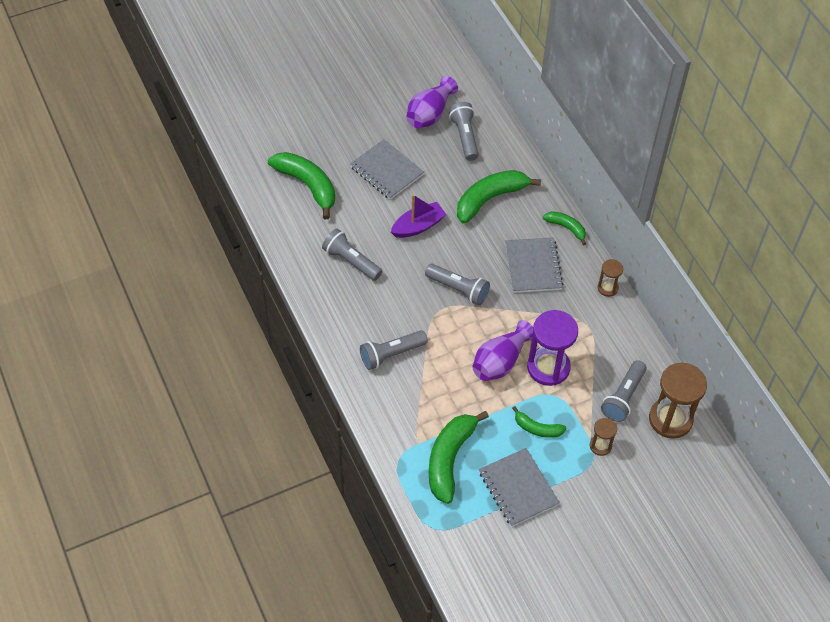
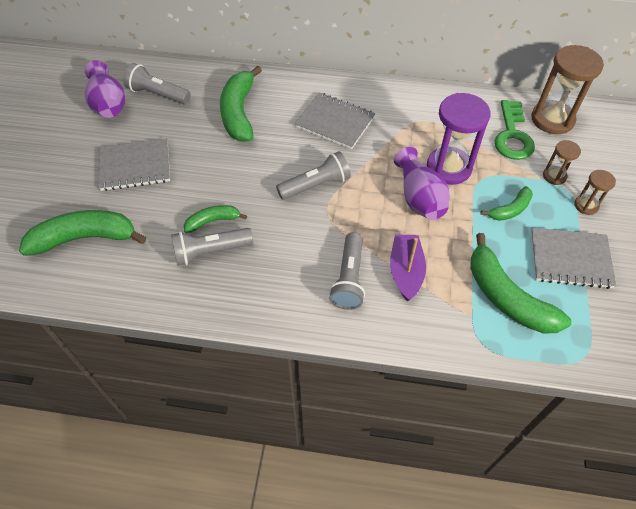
camera: 55 degrees left, 0 degrees up
(418, 226) = (220, 177): purple boat -> purple boat (406, 271)
(566, 228) = (314, 82): green banana -> green banana (213, 221)
(607, 288) = (395, 89): brown hourglass -> brown hourglass (586, 205)
(623, 397) = (512, 136): grey flashlight -> green key

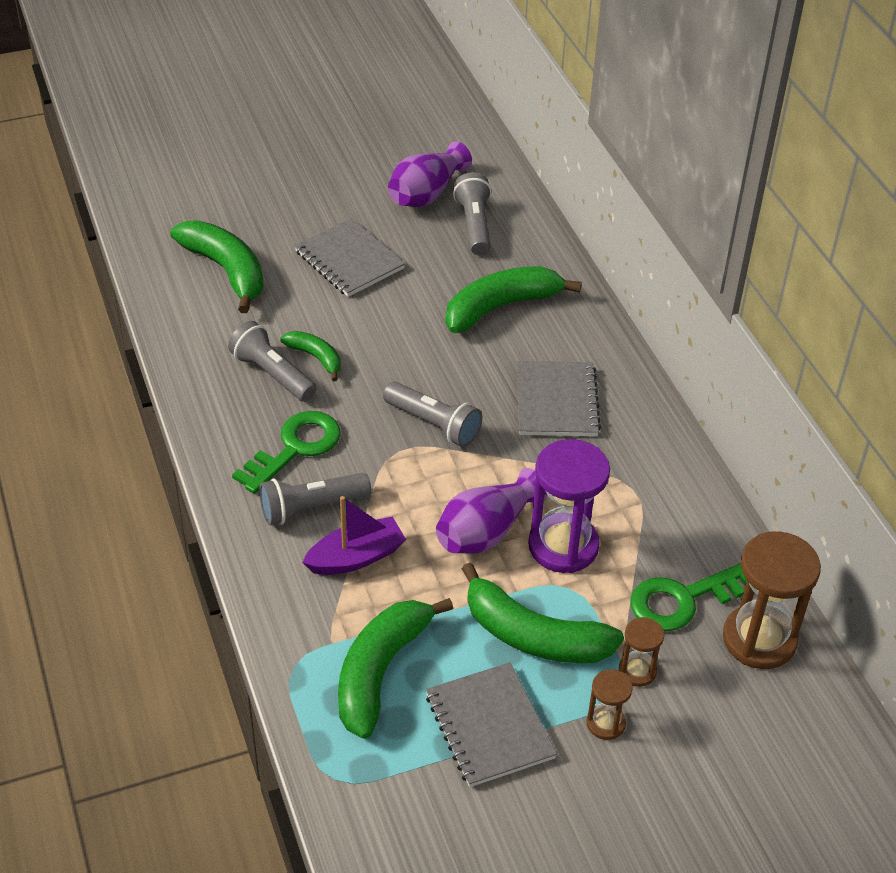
camera: 60 degrees right, 10 degrees down
(289, 266) = (296, 448): none -> green key
(510, 209) = (533, 635): green banana -> green banana, size x1.86

